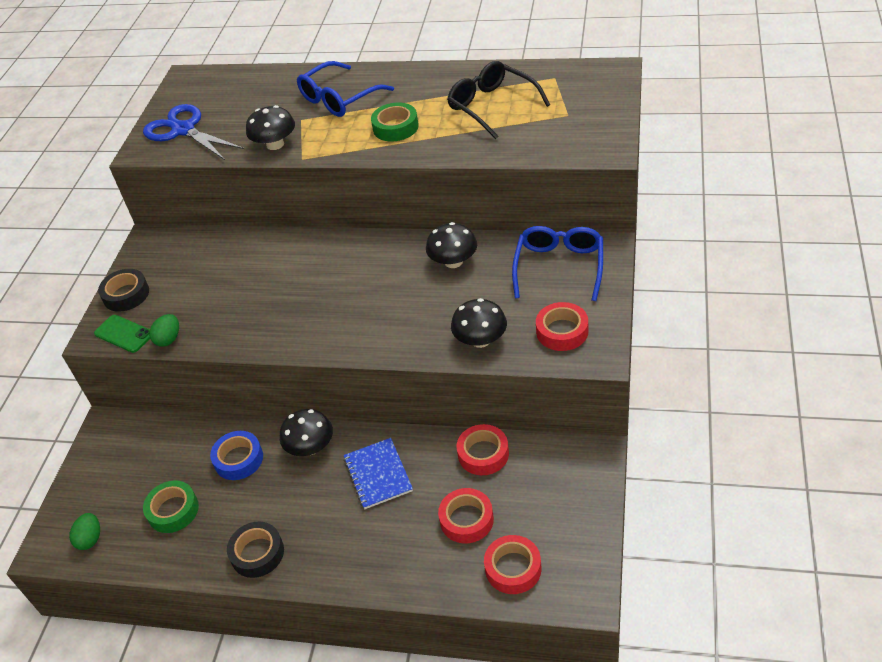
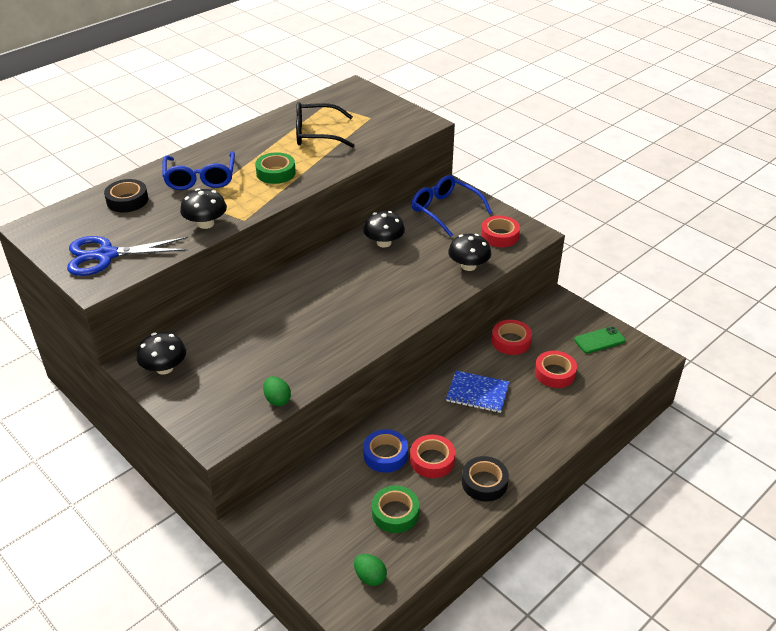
camera: 60 degrees left, 5 degrees down
(124, 334) = (235, 422): green phone -> green phone (599, 340)
(126, 294) = (188, 403): black tape -> black tape (127, 200)
(310, 447) = (417, 413): black mushroom -> black mushroom (164, 368)
(513, 568) = (609, 373): red tape -> red tape (432, 460)

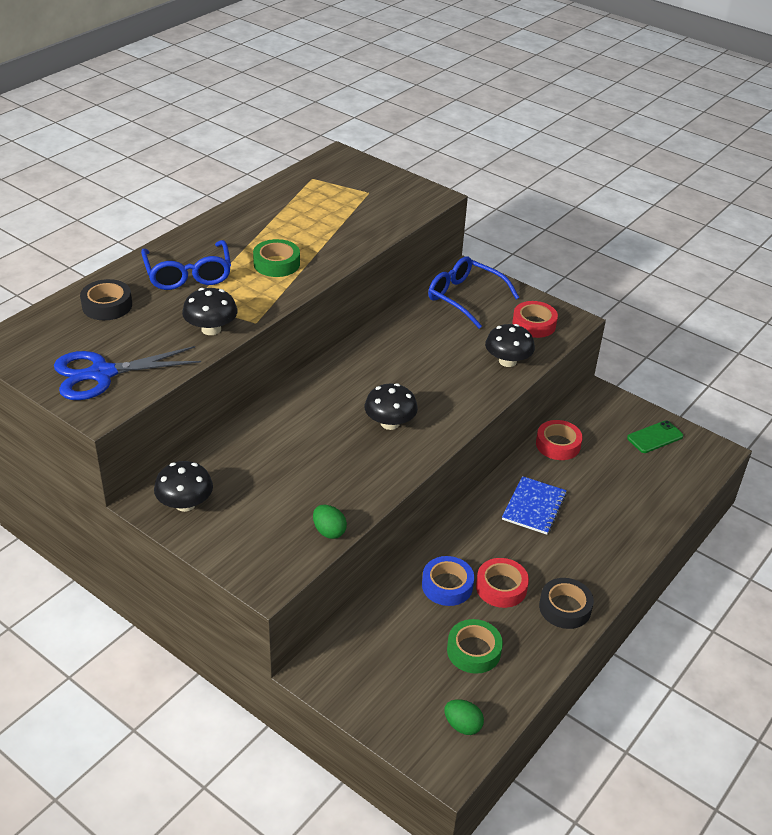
camera: 10 degrees left, 0 degrees up
(316, 134) = (311, 214): black glasses -> none
(384, 242) = (404, 339): black mushroom -> black mushroom (390, 423)
(477, 393) = (534, 507): blue notebook -> blue notebook turned 75 degrees counterclockwise
(554, 373) = (614, 478): red tape -> none

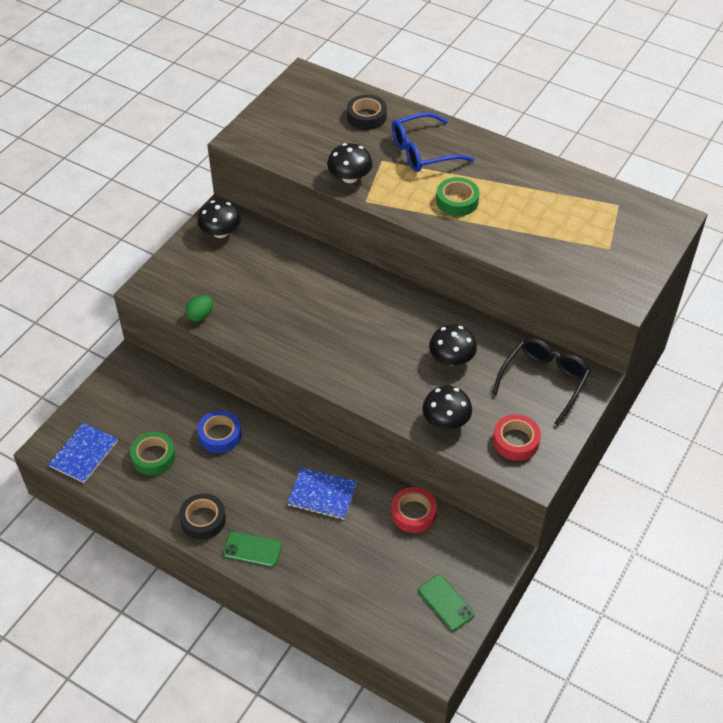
camera: 85 degrees right, 10 degrees up
(101, 374) = (281, 131): blue scissors -> none
(390, 423) = (334, 340): black mushroom -> black mushroom (451, 358)
(462, 725) = (83, 453): green egg -> blue notebook
(464, 297) = (544, 381): blue glasses -> black glasses
(501, 587) = (221, 473): red tape -> none
(602, 568) = (252, 549): none -> green phone

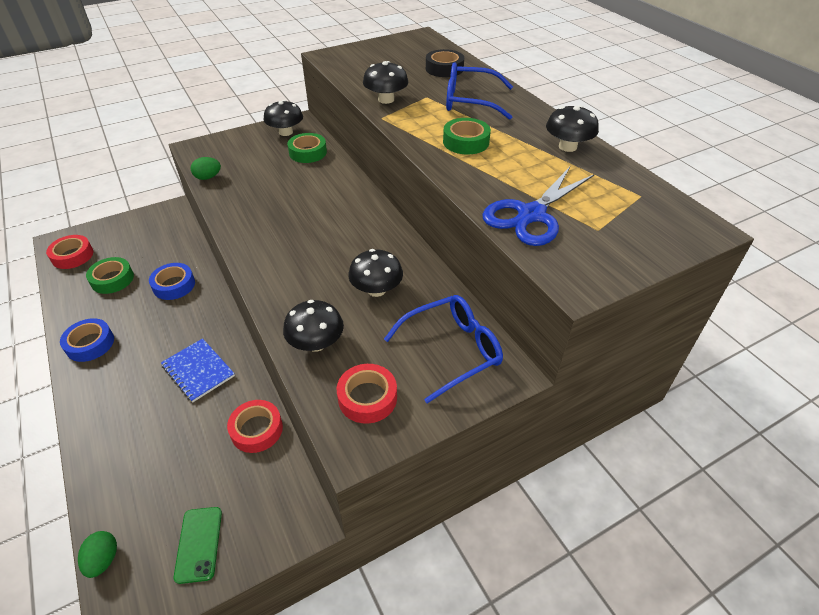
camera: 30 degrees right, 5 degrees down
(83, 453) = (72, 256): blue notebook -> red tape
(203, 519) = (90, 344): black tape -> blue tape
(252, 549) = (96, 389): green phone -> none
(267, 248) = (308, 152): none -> green tape
(390, 645) = (103, 559): none -> green egg
(537, 175) = (567, 147): none -> black mushroom
(544, 381) = (452, 350): black glasses -> blue glasses
(557, 254) = (531, 215): none -> blue scissors

